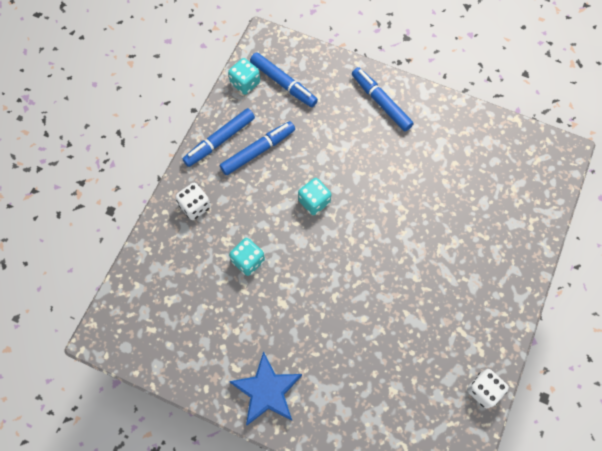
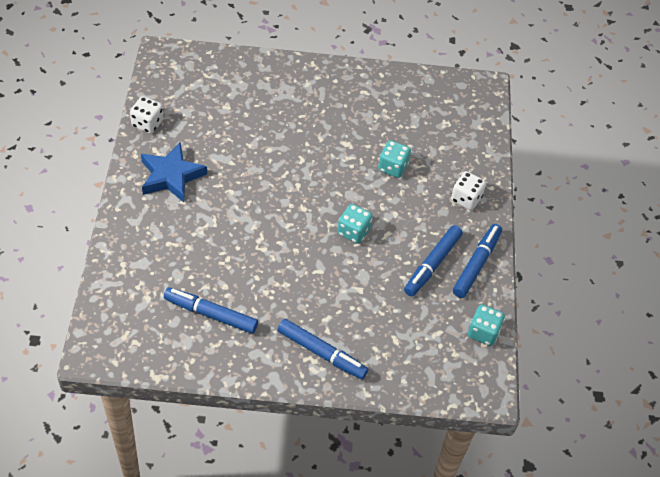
camera: 155 degrees right, 15 degrees down
(267, 391) = (331, 83): blue star -> blue star (171, 176)
(283, 83) = (441, 344): blue marker -> blue marker (210, 314)

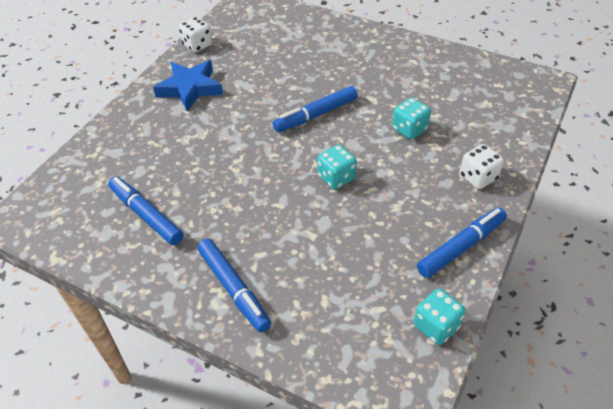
camera: 30 degrees right, 5 degrees down
(432, 265) = (408, 233): blue marker -> blue marker (316, 115)

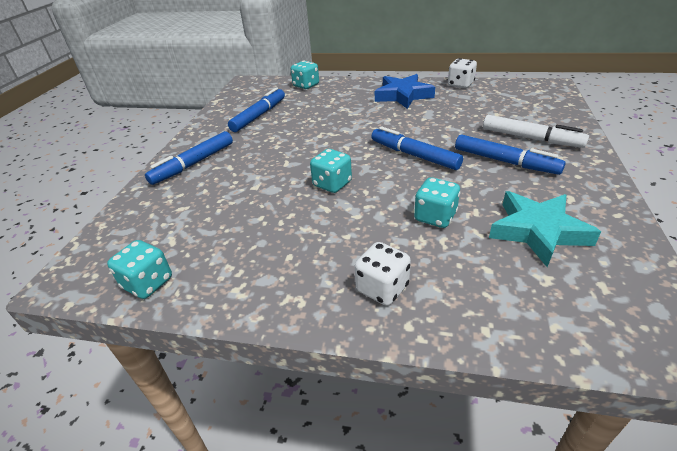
camera: 75 degrees right, 10 degrees down
(90, 158) = (306, 85): none -> turquoise dice
(327, 45) = (531, 138): none -> white marker
(442, 88) = (538, 231): none -> turquoise star
(461, 247) = (258, 288): blue marker -> blue marker (505, 161)

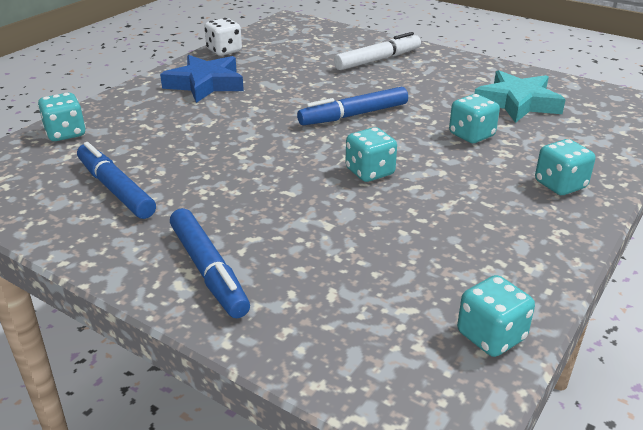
camera: 70 degrees left, 5 degrees down
(382, 288) = (560, 185): white dice -> turquoise dice
(505, 161) = (407, 81): blue marker -> none

